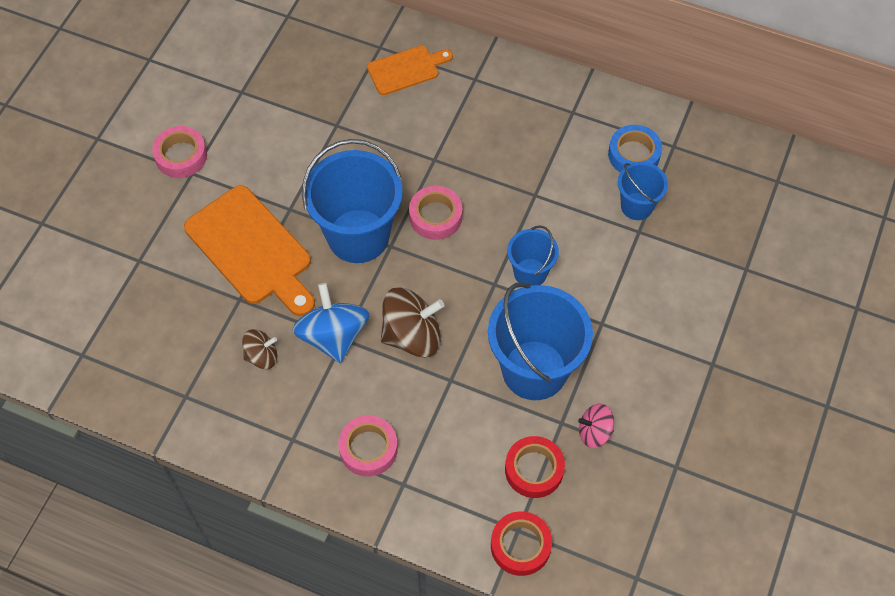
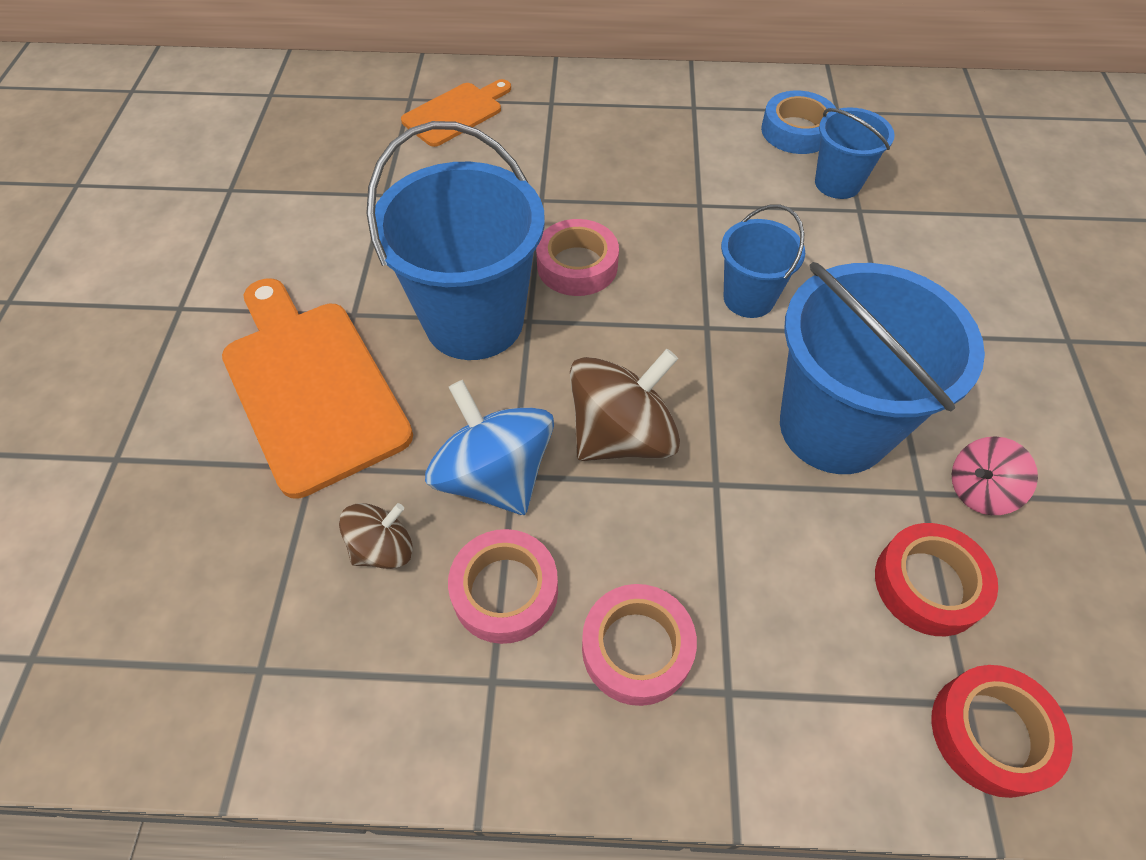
camera: 20 degrees left, 5 degrees down
(181, 156) = (155, 290): pink tape -> pink tape (505, 591)
(252, 250) = (311, 386): orange cutting board -> orange cutting board turned 150 degrees counterclockwise

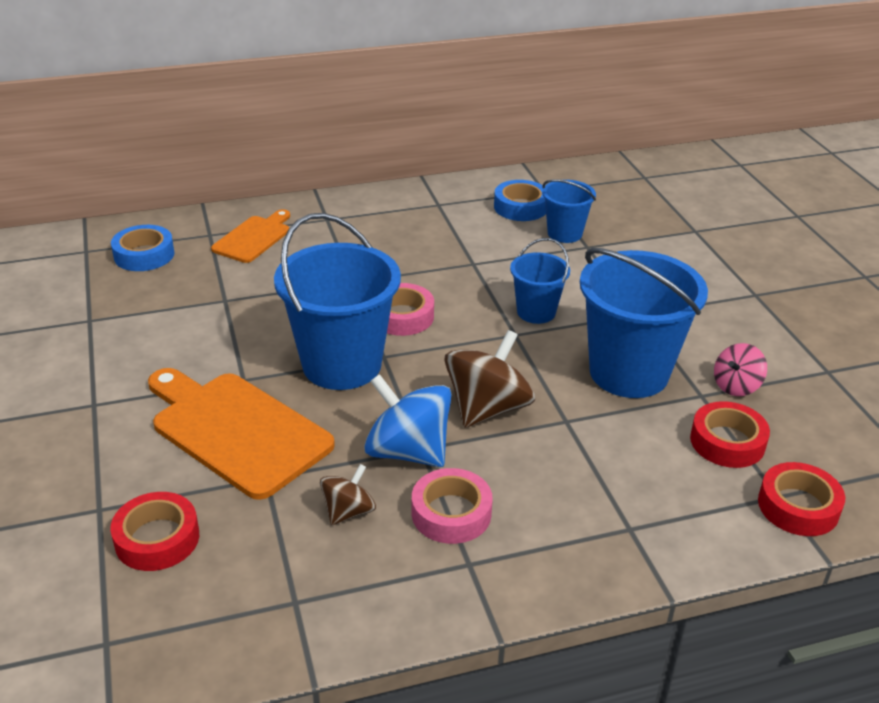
camera: 20 degrees left, 20 degrees down
(154, 521) = (157, 539): none -> red tape
(327, 112) = (144, 255): none -> blue tape
(637, 648) = (558, 521): pink tape -> none

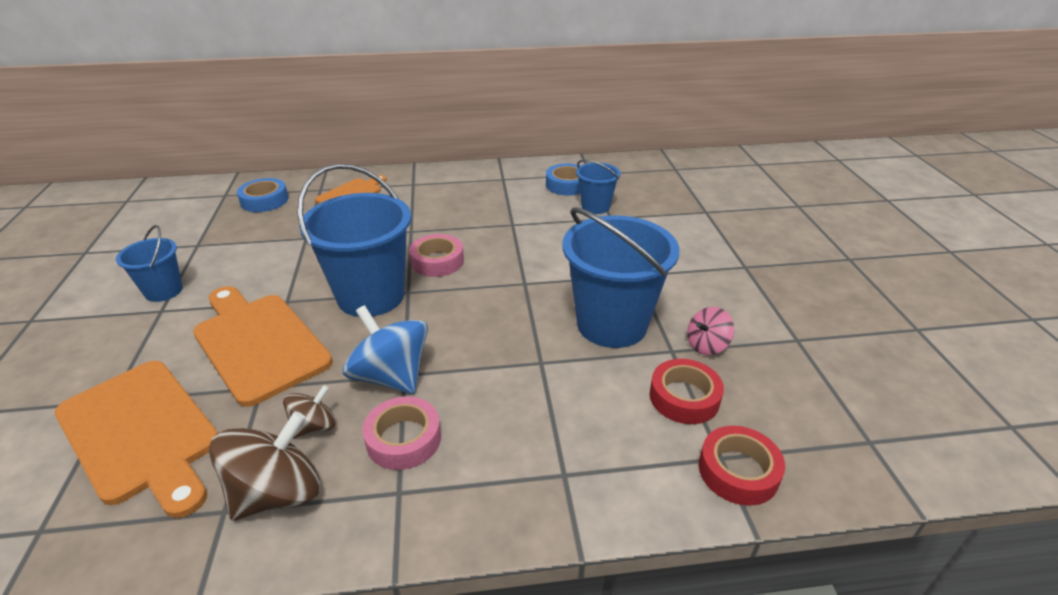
camera: 10 degrees right, 0 degrees up
(157, 539) = (141, 433): red tape -> orange cutting board
(487, 408) = (476, 344): brown spinning top -> brown spinning top (278, 493)
(536, 312) = (549, 266): blue bucket -> blue bucket (164, 291)

